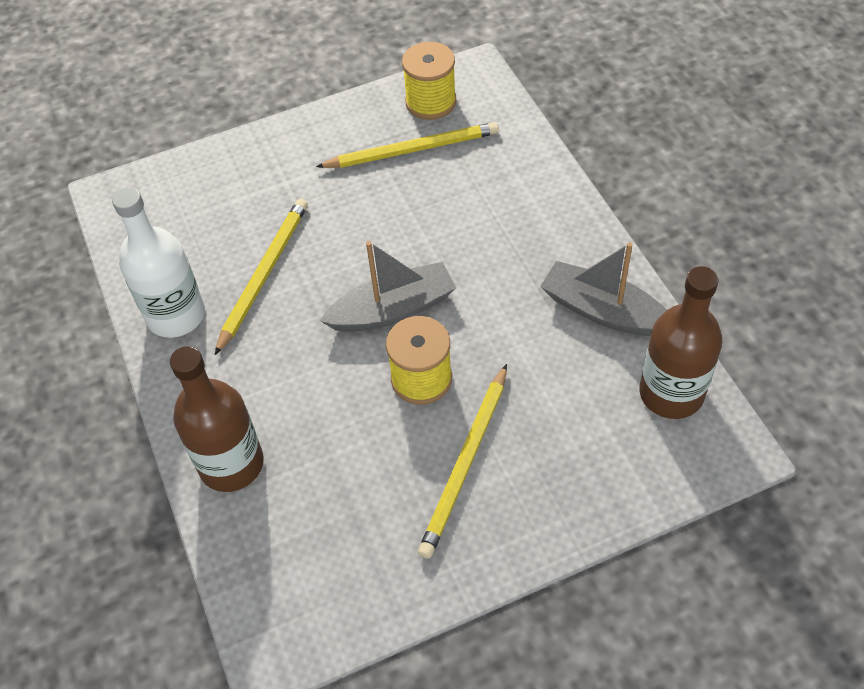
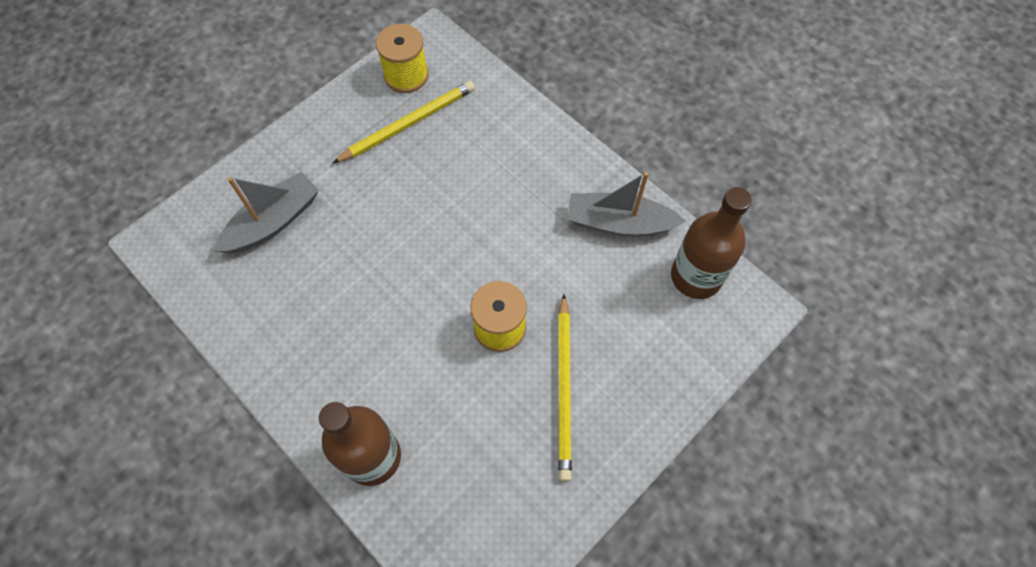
camera: 25 degrees left, 10 degrees up
(176, 315) = (265, 337): white bottle -> none
(264, 274) = (328, 275): yellow pencil -> none
(393, 309) = (451, 273): grey boat -> grey boat (273, 222)

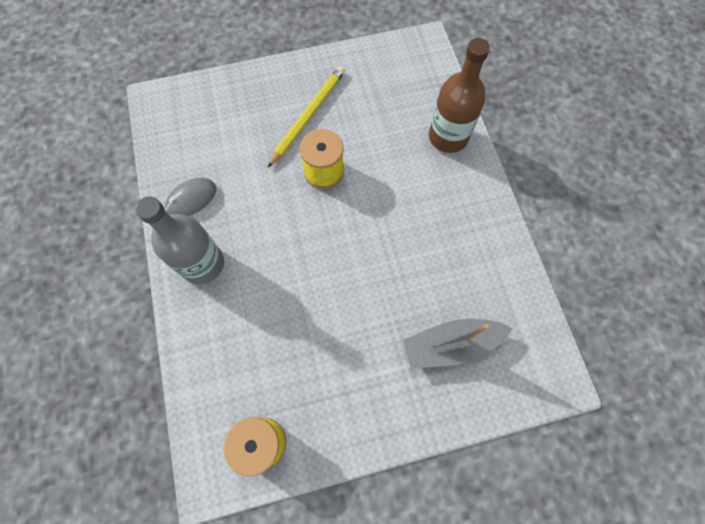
camera: 150 degrees left, 5 degrees up
(408, 124) = (291, 382): yellow pencil -> none
(557, 172) = (202, 264): none -> grey bottle
(619, 223) = (191, 199): grey boat -> grey mouse
(696, 276) = (173, 137): brown bottle -> none

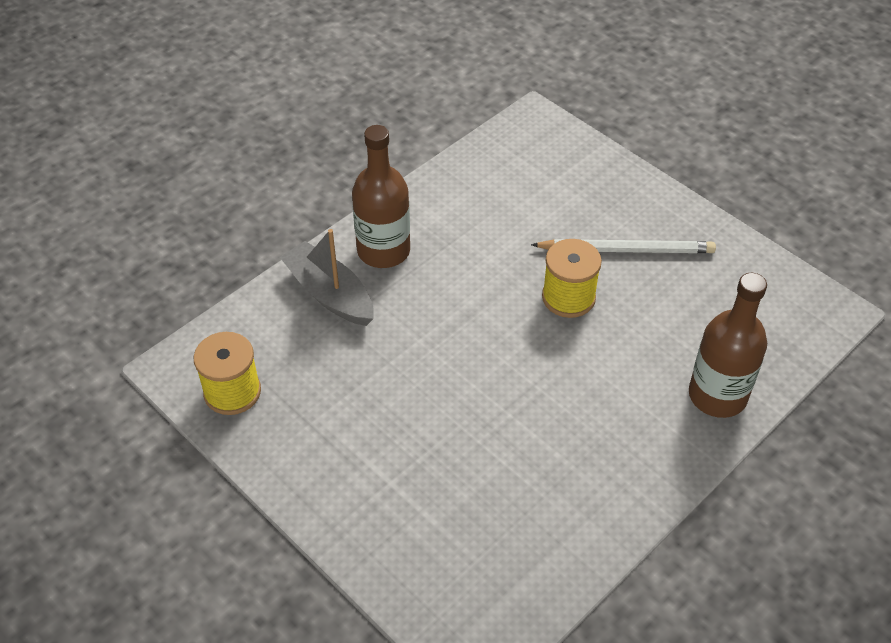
camera: 60 degrees right, 20 degrees down
(191, 199) = (447, 205): grey mouse -> none
(202, 264) = (383, 251): grey bottle -> brown bottle
(308, 116) = (626, 250): yellow pencil -> white pencil
(451, 345) = (445, 517): grey boat -> grey boat (329, 294)

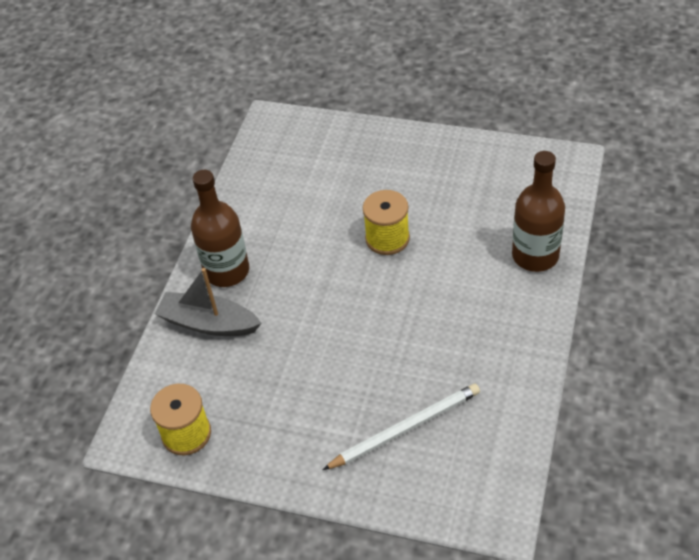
camera: 25 degrees left, 0 degrees up
(626, 250) = (404, 185): white pencil -> white pencil (405, 428)

